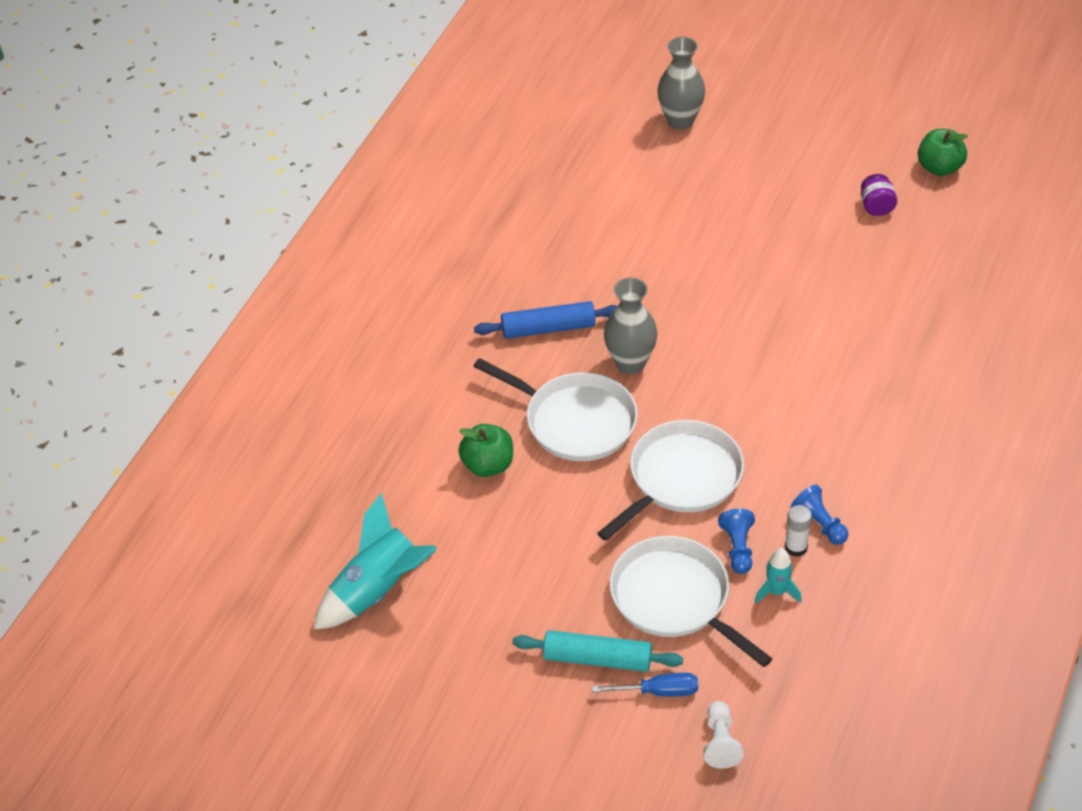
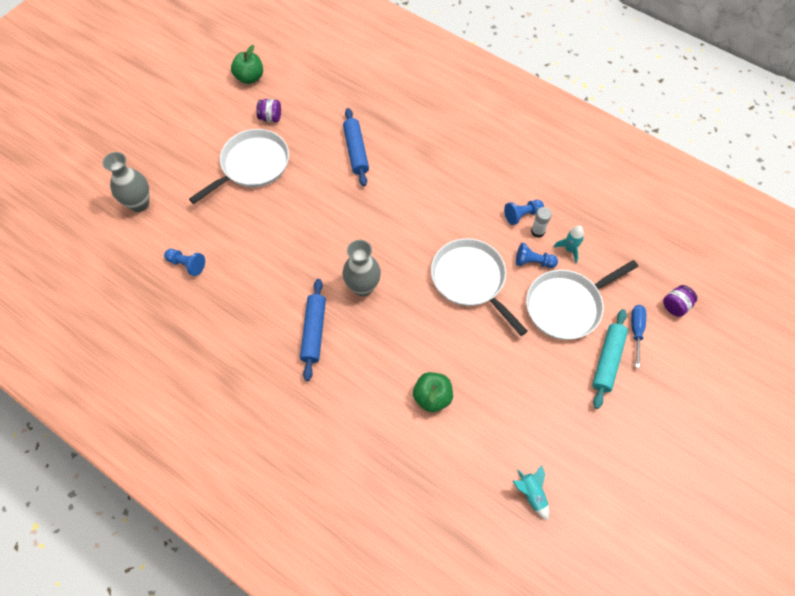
camera: 80 degrees left, 15 degrees up
(378, 590) = (531, 494): turquoise rocket -> turquoise rocket, size x0.51
(575, 421) = (406, 332): white pan -> white pan (252, 165)
(606, 187) = (187, 264): none -> blue pawn
(720, 742) = (675, 306): white pawn -> purple jar
(857, 310) = (356, 151): none -> blue rolling pin

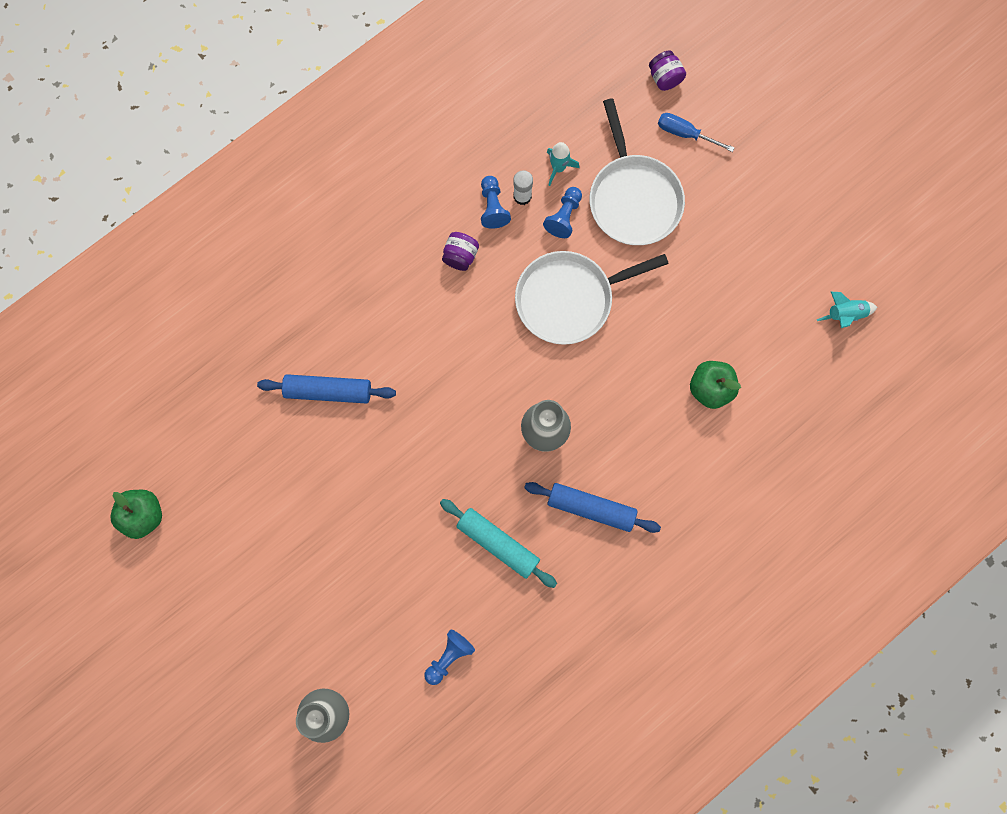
camera: 75 degrees left, 15 degrees up
(252, 165) = (309, 540): white pan -> none
(270, 117) = (230, 498): purple jar -> purple jar (460, 256)
(608, 361) = (713, 178): turquoise rolling pin -> turquoise rolling pin (498, 543)

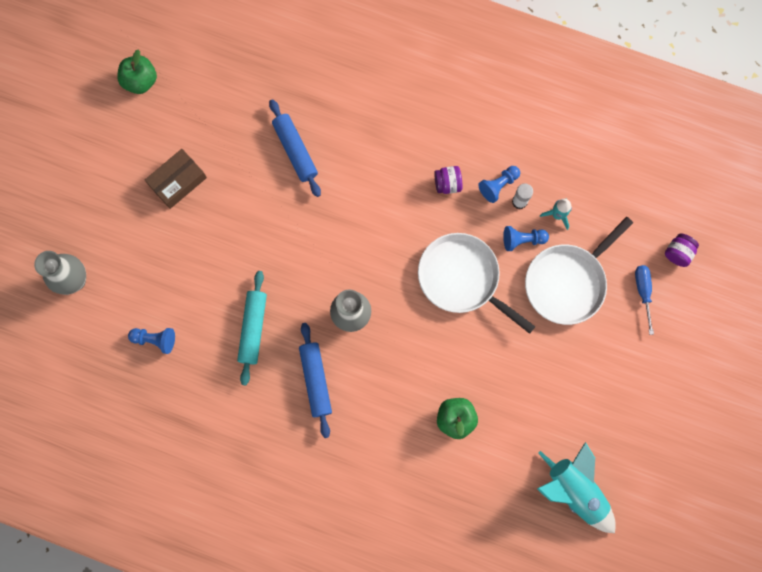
camera: 60 degrees right, 0 degrees up
(285, 536) = (177, 181): none -> brown box
(845, 314) = (574, 490): turquoise rocket -> turquoise rocket, size x1.95

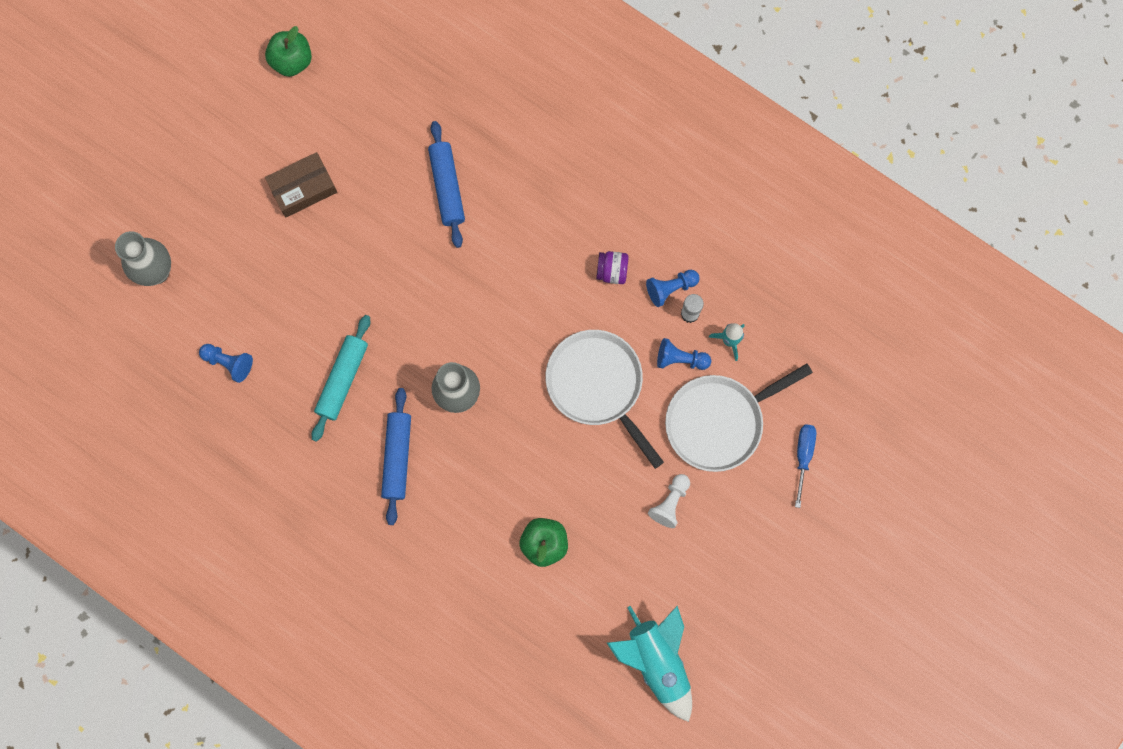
camera: 15 degrees right, 0 degrees up
(547, 358) = (670, 503): none -> white pawn
(678, 253) = (857, 422): purple jar -> none

